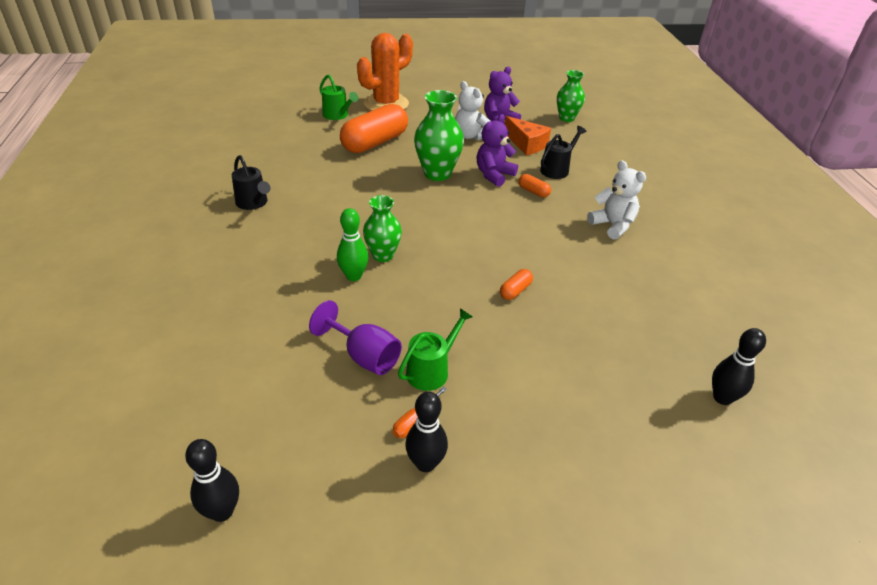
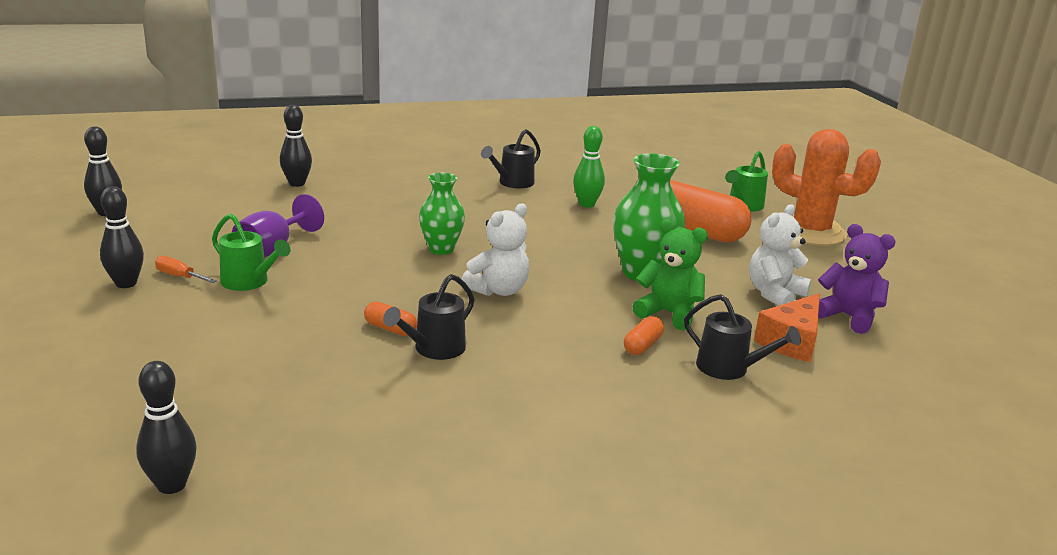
camera: 80 degrees right, 15 degrees down
(194, 339) = (297, 183): none -> black bowling pin
(353, 276) = (399, 237): green bowling pin -> green bowling pin (586, 204)
(494, 175) = (669, 313): purple teddy bear -> green teddy bear
(542, 272) = (434, 349): none -> black watering can
(566, 118) = (938, 385): green vase -> none
(612, 225) = (581, 416): white teddy bear -> white teddy bear (498, 290)

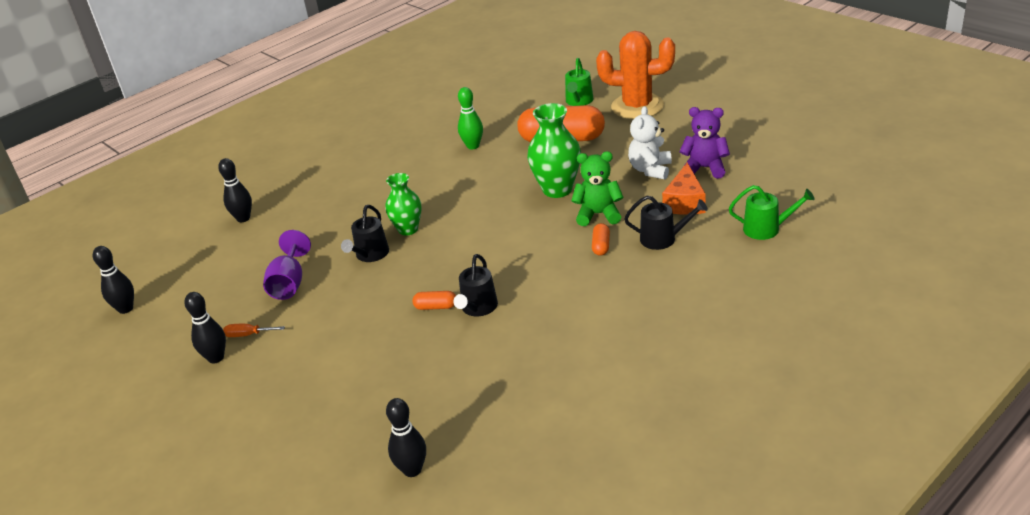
camera: 20 degrees left, 10 degrees up
(249, 282) = (302, 316): green watering can -> green watering can (766, 229)
(498, 290) = (477, 245): white teddy bear -> none
(513, 183) = (404, 148): black watering can -> black watering can (370, 255)

